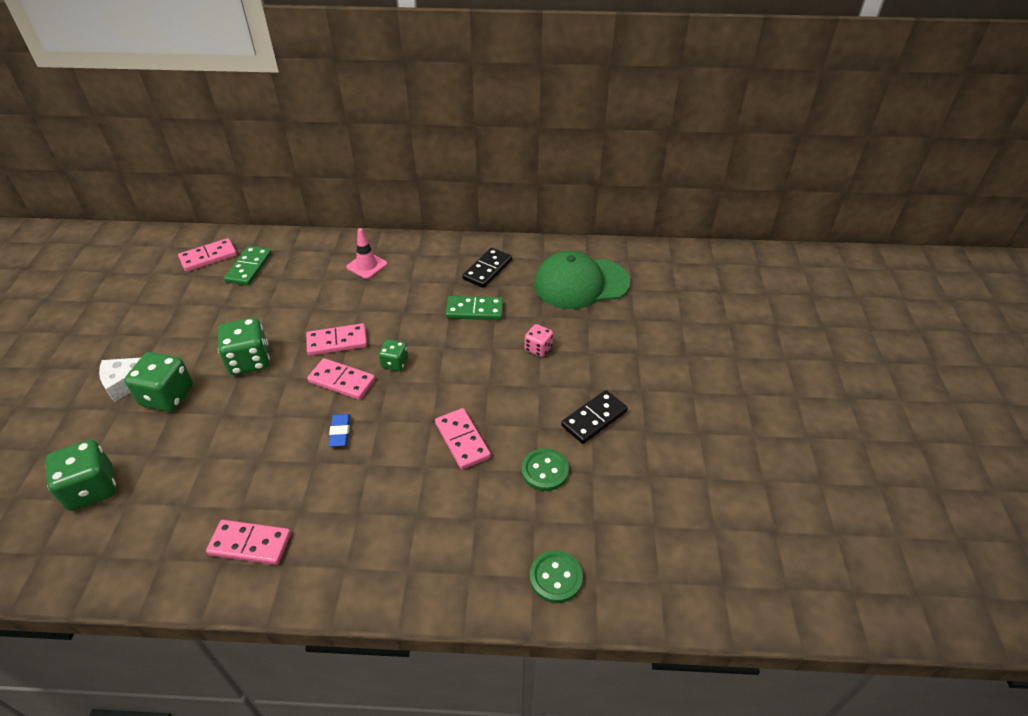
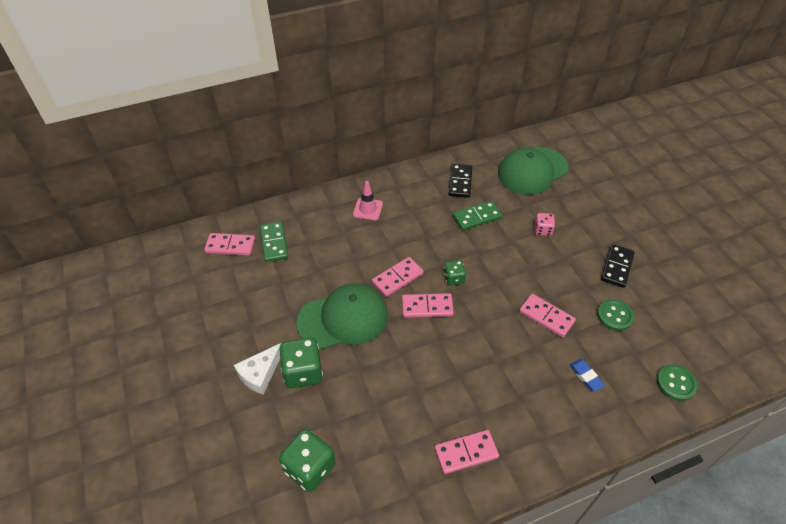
camera: 25 degrees left, 5 degrees up
(208, 257) = (230, 246): pink domino -> pink domino turned 60 degrees clockwise
(249, 361) = (343, 319): green dice -> green cap
(340, 432) = (459, 345): blue eraser -> blue eraser (586, 376)

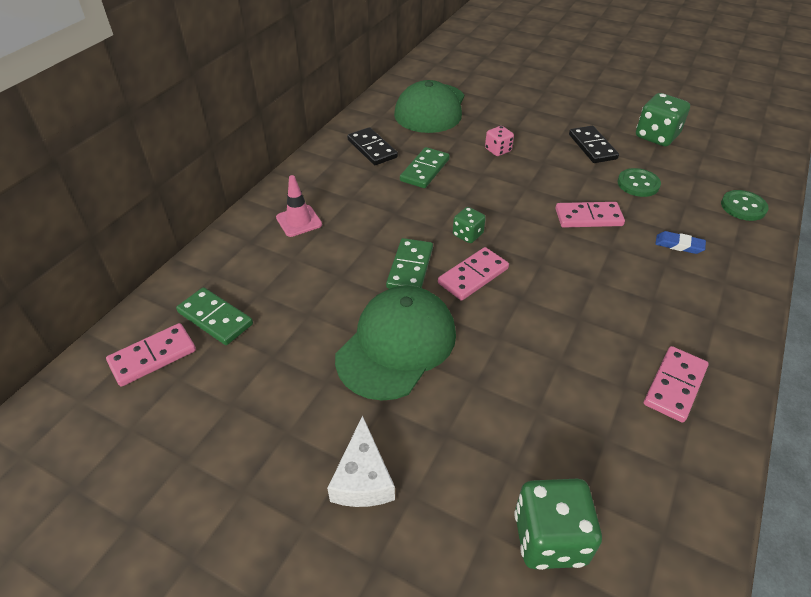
camera: 40 degrees left, 5 degrees down
(303, 372) = (415, 435): green dice -> green dice (656, 136)
(397, 278) = (410, 268): pink domino -> green domino

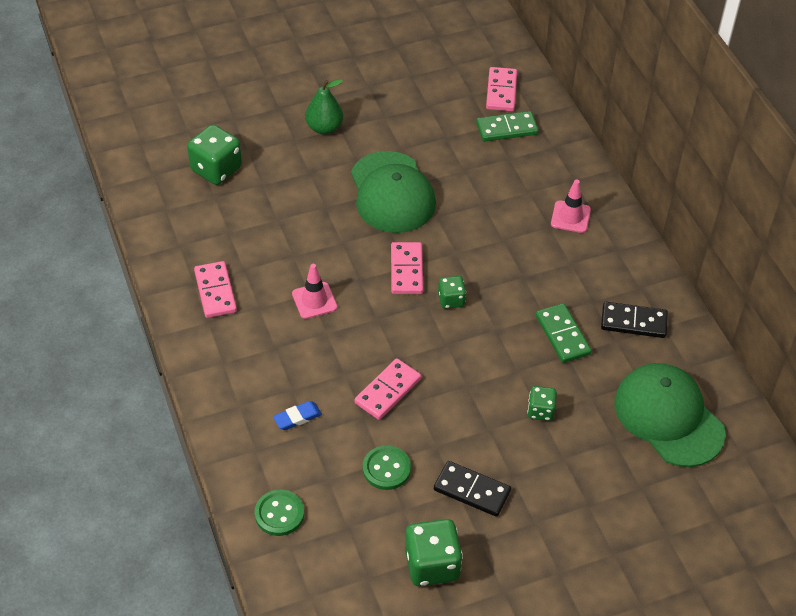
camera: 130 degrees right, 5 degrees up
(363, 478) = (324, 128): white cheese -> green pear
(410, 268) = (452, 243): green domino -> none
(498, 150) = (540, 411): pink dice -> green dice
(580, 309) = (314, 300): none -> pink traffic cone

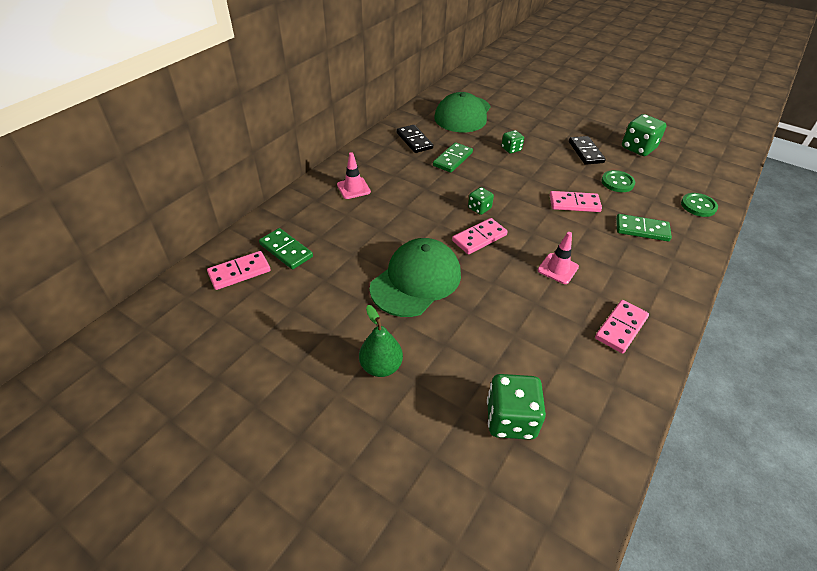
camera: 125 degrees left, 5 degrees down
(297, 417) = (642, 229): blue eraser -> green domino

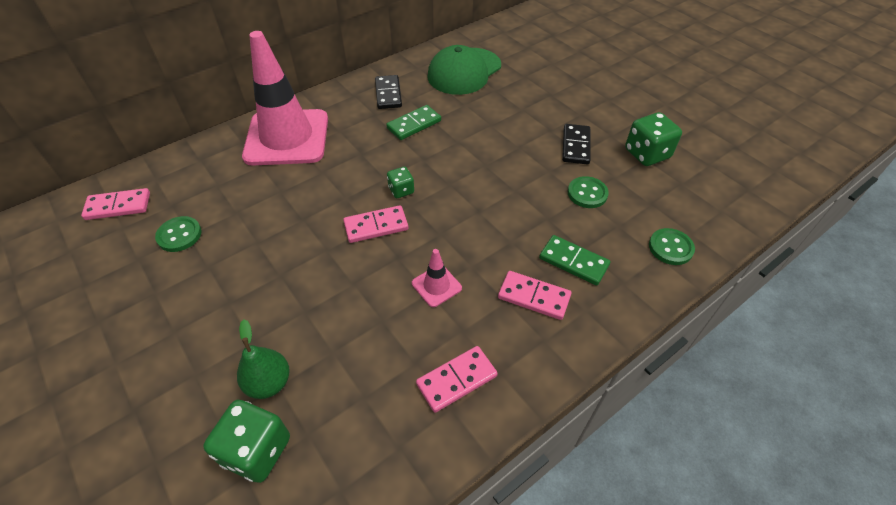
camera: 20 degrees right, 5 degrees up
(286, 250) = (175, 193): green domino -> none
(316, 282) = (179, 235): none -> green button
(353, 188) = (287, 138): pink traffic cone -> pink traffic cone, size x2.49
(381, 366) = (173, 347): green pear -> green pear (269, 383)
(416, 280) = (275, 259): green cap -> none
(511, 149) = (489, 125): green dice -> none
(574, 204) = (514, 209): pink domino -> pink domino (534, 297)

